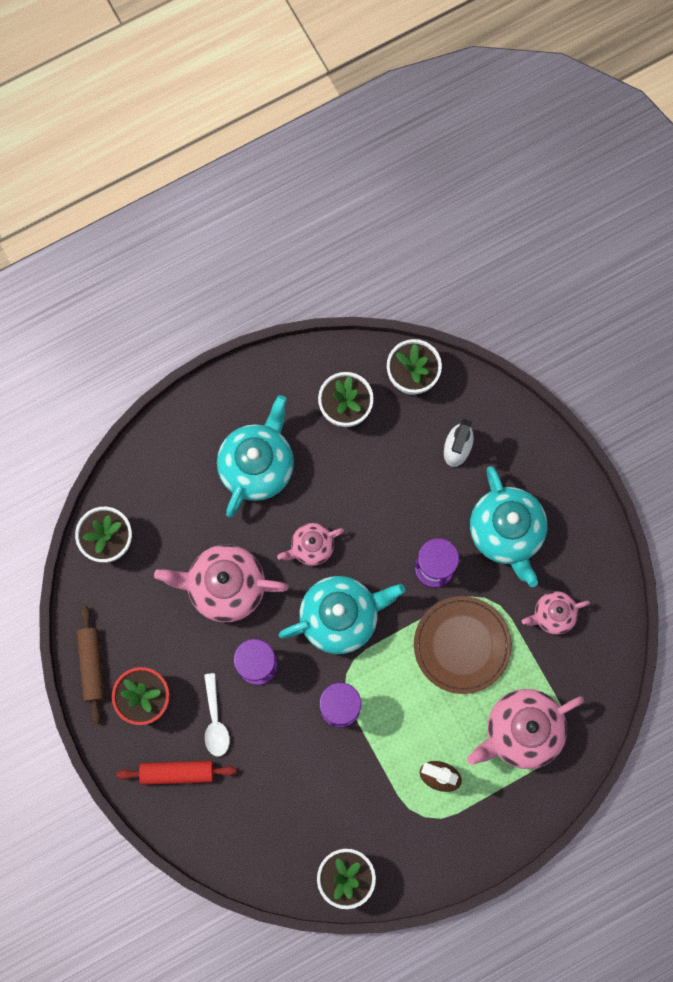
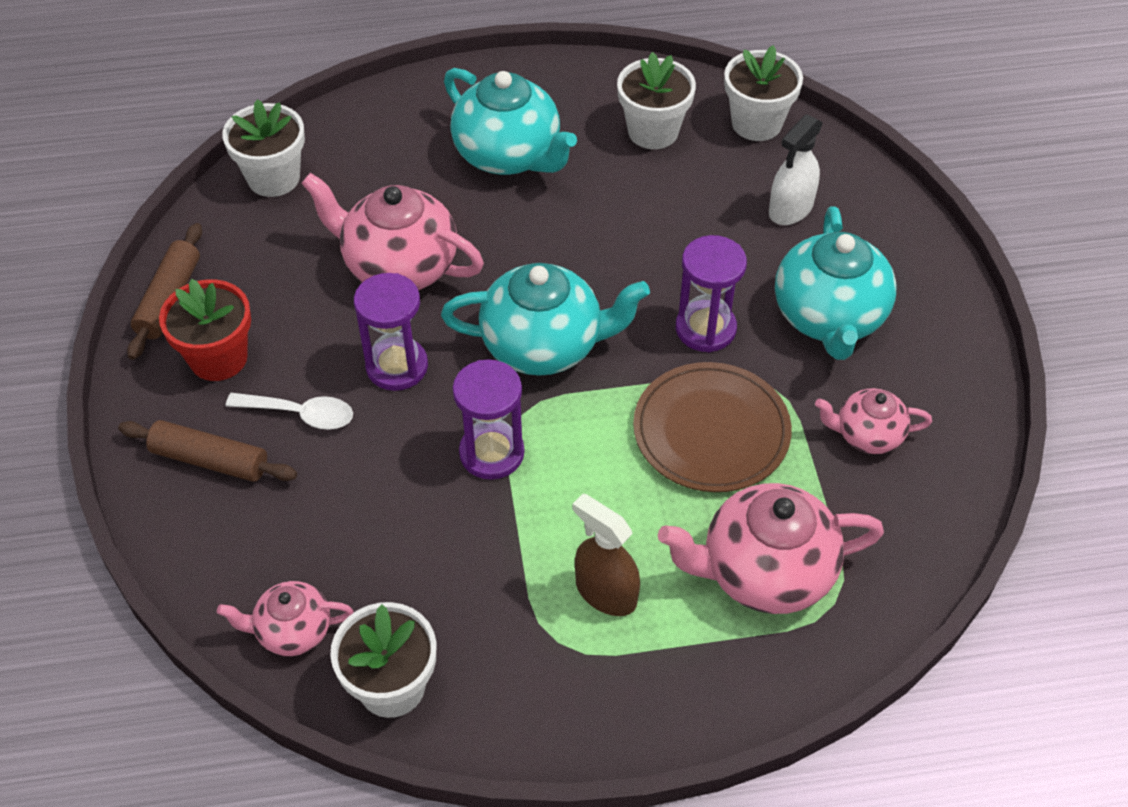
camera: 20 degrees right, 25 degrees down
(177, 772) = (210, 460): red rolling pin -> brown rolling pin
(215, 721) = (300, 414): white spoon -> white spoon turned 90 degrees counterclockwise
(257, 465) = (509, 155): turquoise teapot -> turquoise teapot turned 90 degrees clockwise
(311, 547) = (539, 257): pink teapot -> pink teapot (292, 631)

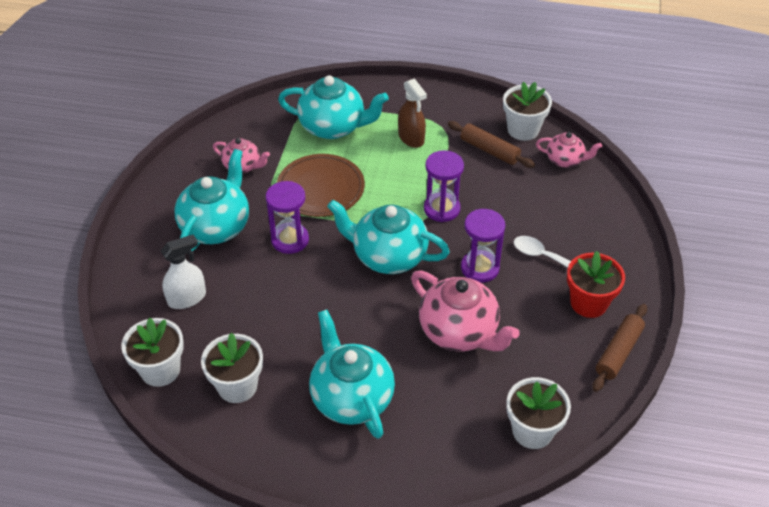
camera: 160 degrees left, 5 degrees down
(210, 460) = (599, 246): brown rolling pin -> brown rolling pin (489, 150)
(764, 572) = (333, 127): pink teapot -> turquoise teapot

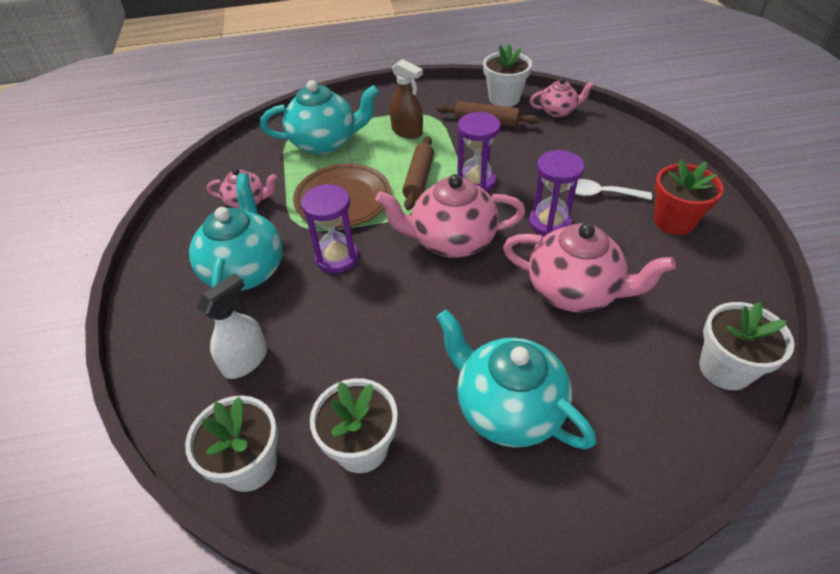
camera: 20 degrees left, 0 degrees up
(388, 256) = (451, 241): turquoise teapot -> pink teapot
(618, 352) = (738, 257): brown rolling pin -> brown rolling pin (419, 179)

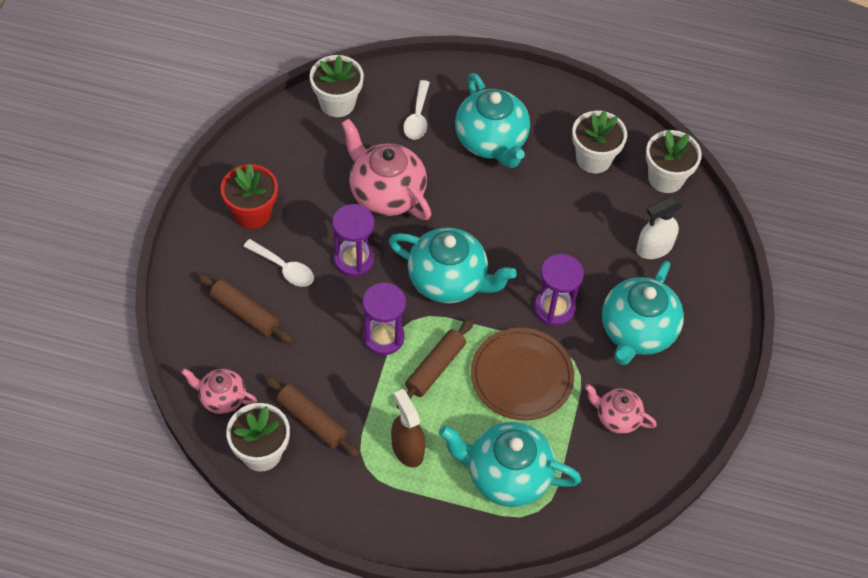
camera: 160 degrees left, 10 degrees up
(451, 241) = (449, 280): pink teapot -> turquoise teapot
(596, 156) = (245, 313): none -> brown rolling pin
(620, 397) = (417, 117): none -> white spoon

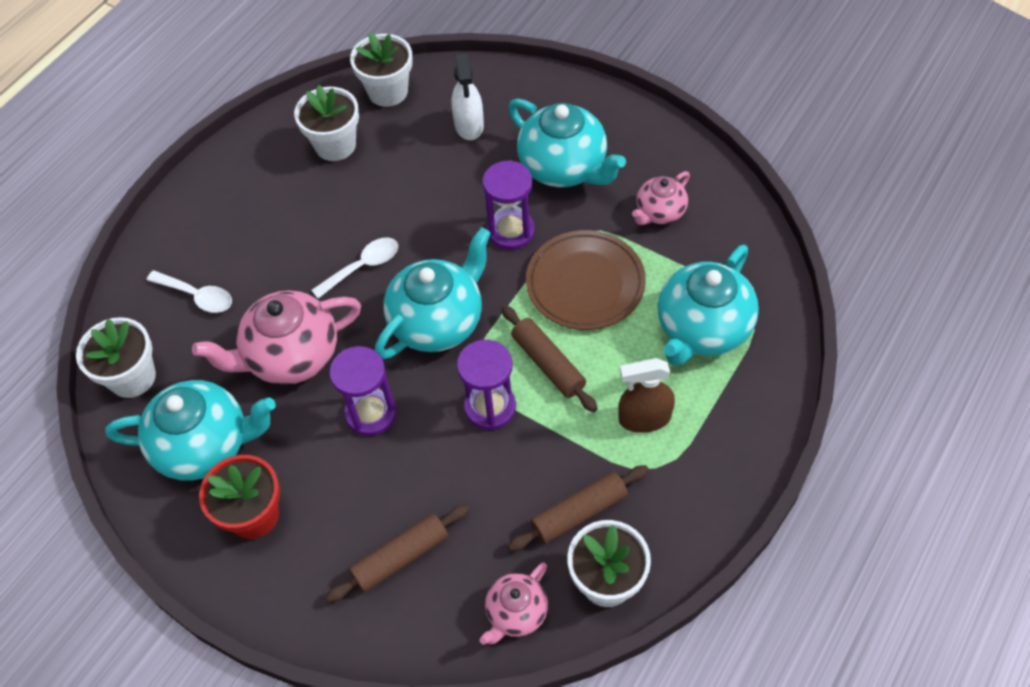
camera: 65 degrees left, 0 degrees up
(284, 268) = (352, 495): white spoon -> white spoon (363, 266)
(491, 141) = (268, 231): turquoise teapot -> turquoise teapot (205, 445)

